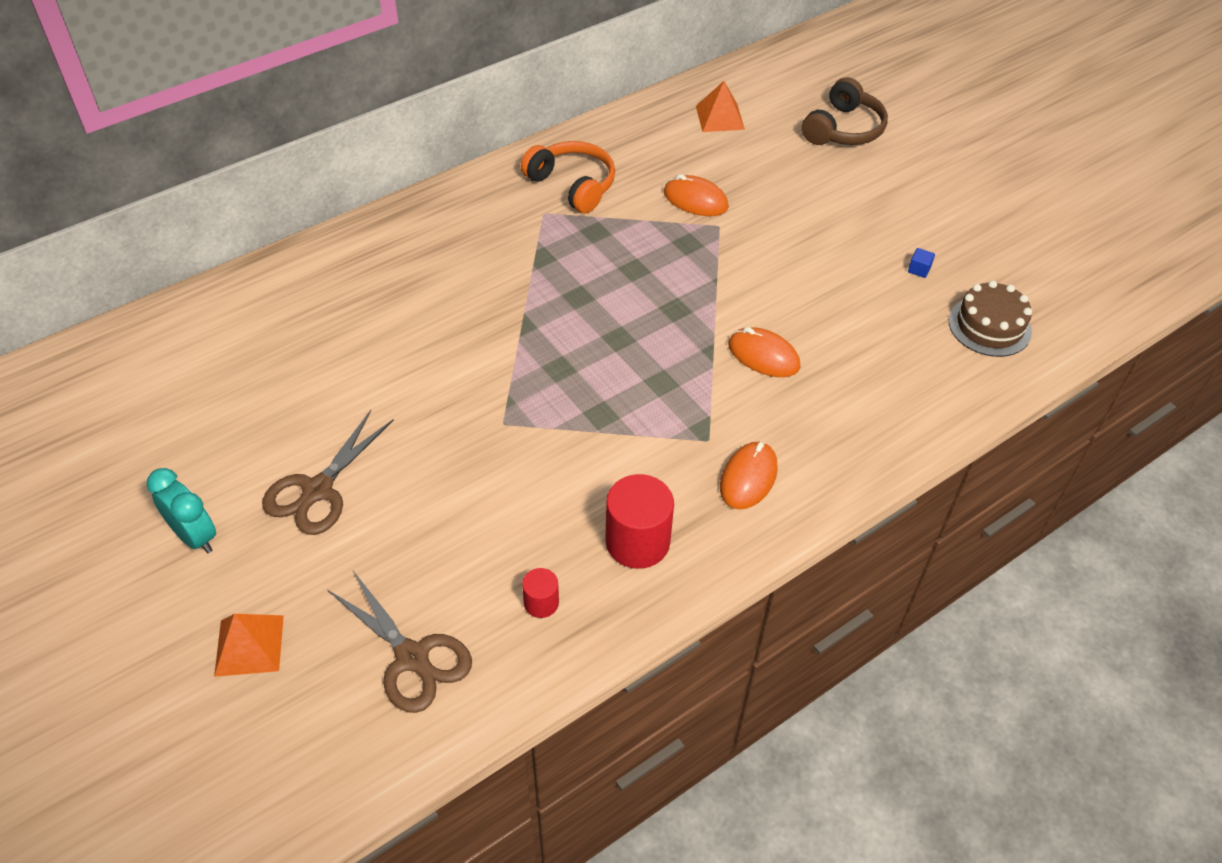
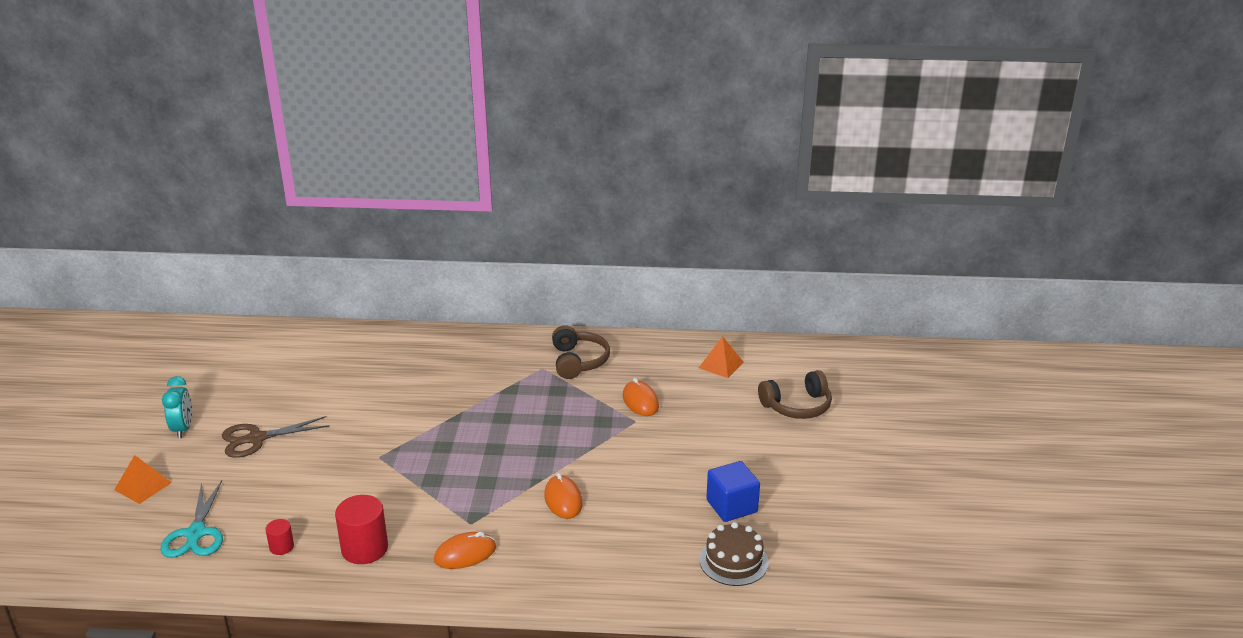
camera: 40 degrees right, 20 degrees down
(412, 657) = (196, 533): brown scissors -> turquoise scissors
(572, 185) = (578, 361): orange headphones -> brown headphones
(919, 270) = (731, 506): blue cube -> blue cube, size x2.50

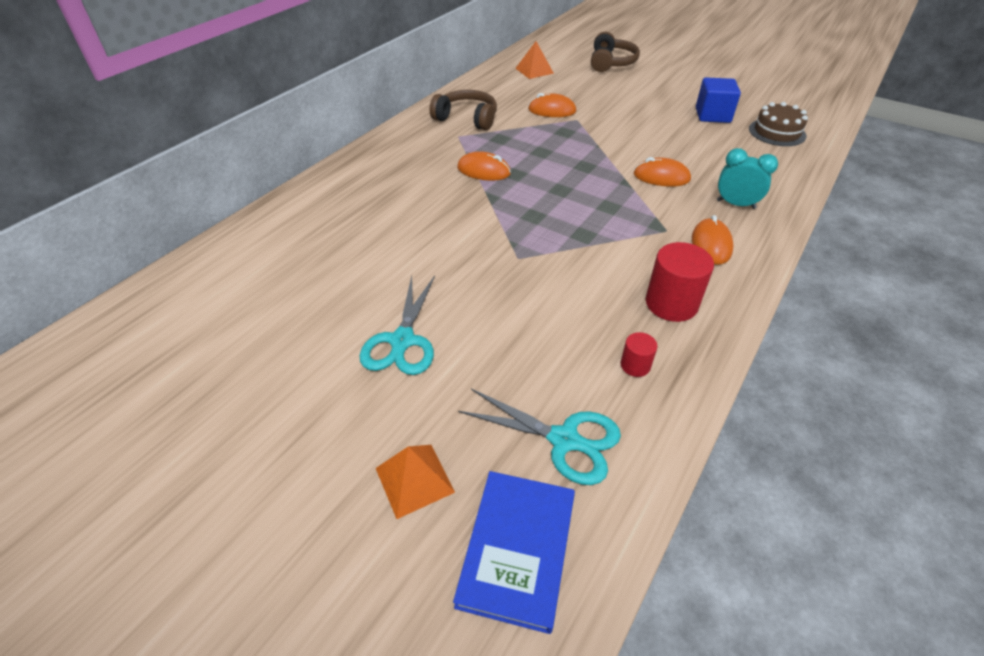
camera: 60 degrees left, 15 degrees up
(107, 539) = (517, 549): none -> blue book
(183, 429) = (312, 407): turquoise clock -> turquoise clock (736, 204)
(256, 439) = (402, 341): brown scissors -> turquoise scissors
(494, 400) = (483, 171): none -> orange mouse

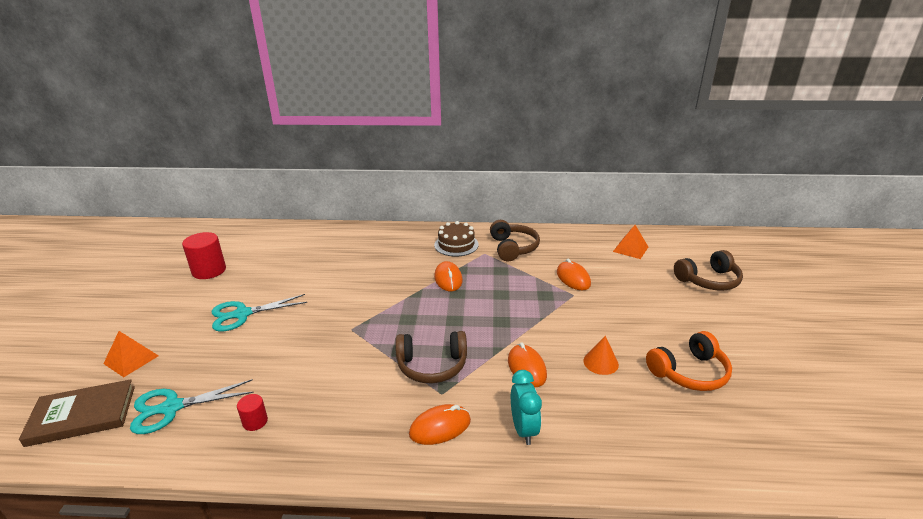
camera: 60 degrees right, 15 degrees down
(517, 549) = (82, 415): blue book -> brown book
(564, 440) = (172, 408): turquoise scissors -> turquoise scissors turned 75 degrees clockwise
(622, 224) = (432, 365): none -> brown headphones
(671, 304) = (338, 422): red cylinder -> red cylinder (209, 271)
(677, 143) = (600, 362): none -> orange cone
(712, 115) = (689, 372): blue cube -> orange headphones
(777, 132) = (715, 432): brown cake -> brown cake (456, 245)

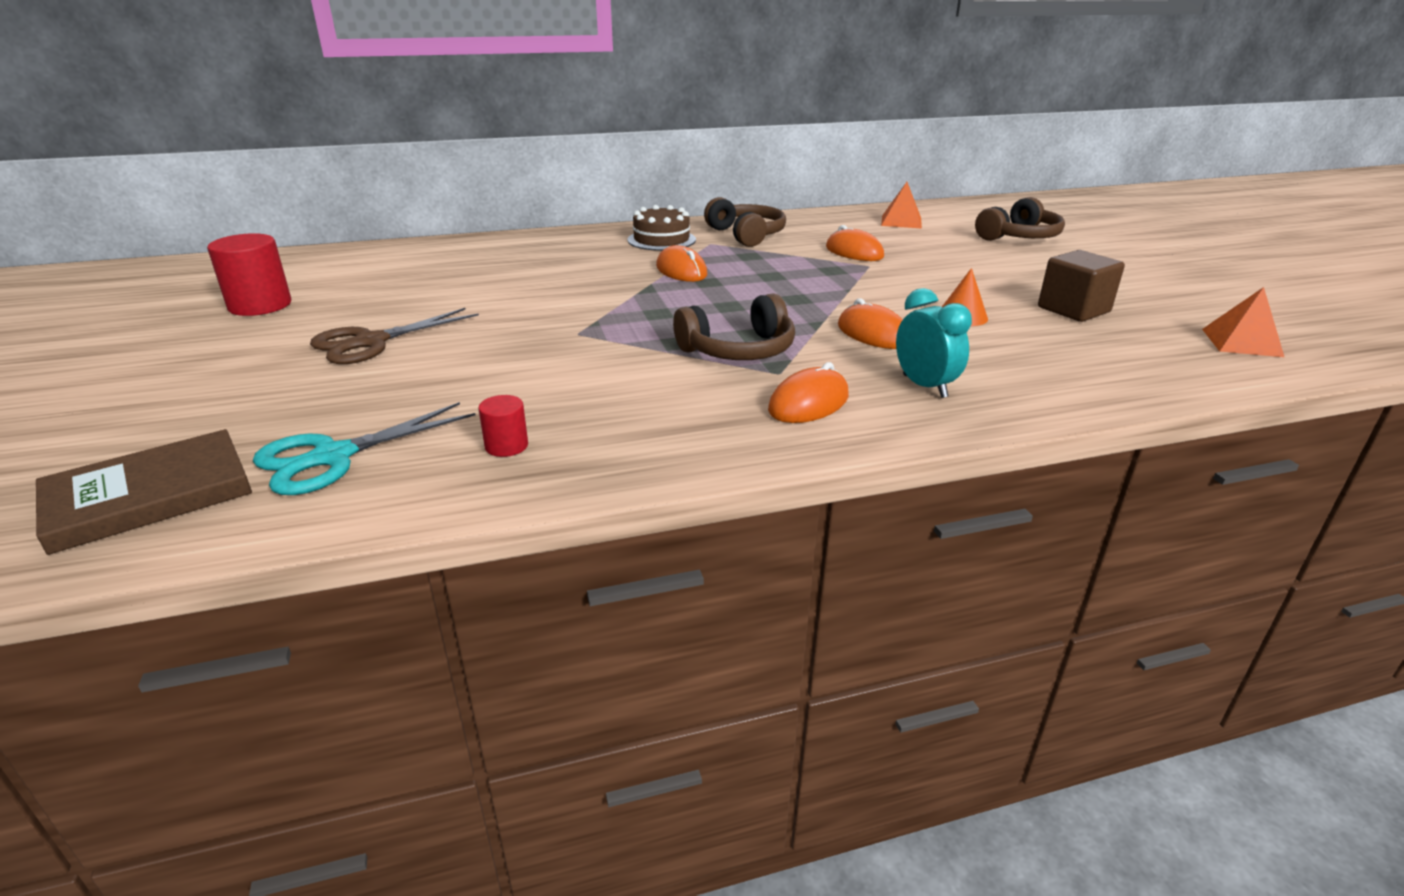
camera: 20 degrees left, 0 degrees up
(131, 359) = (194, 418): orange pyramid -> orange pyramid (1241, 342)
(242, 314) = (371, 342): turquoise scissors -> brown scissors
(689, 372) = (1073, 310): orange headphones -> brown cube

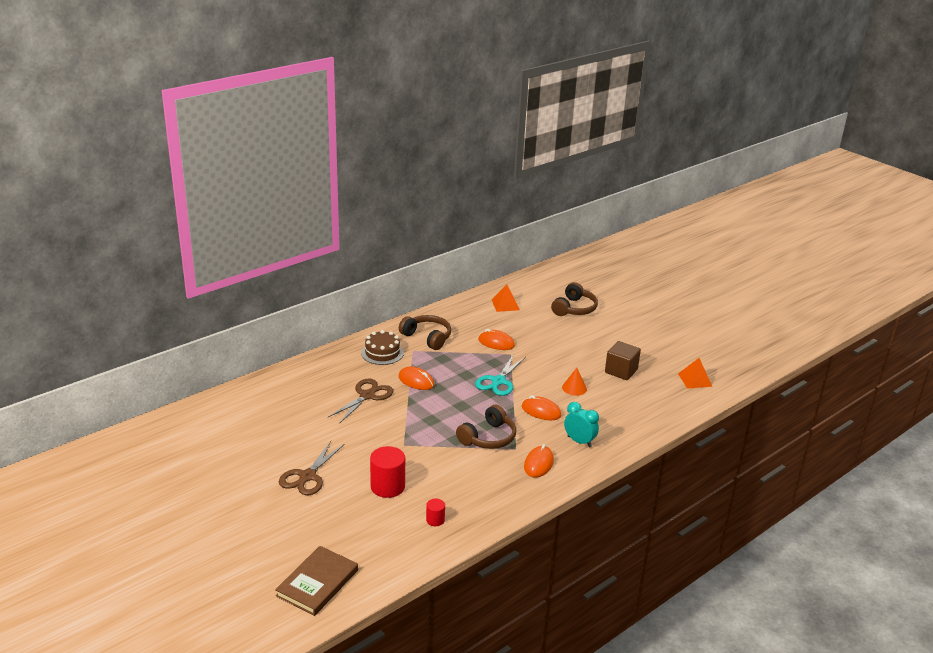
camera: 25 degrees left, 0 degrees up
(260, 305) = (212, 465): red cylinder -> red cylinder (387, 487)
(333, 457) = (370, 545): turquoise scissors -> turquoise scissors (498, 381)
(586, 274) = (367, 396): none -> brown scissors

